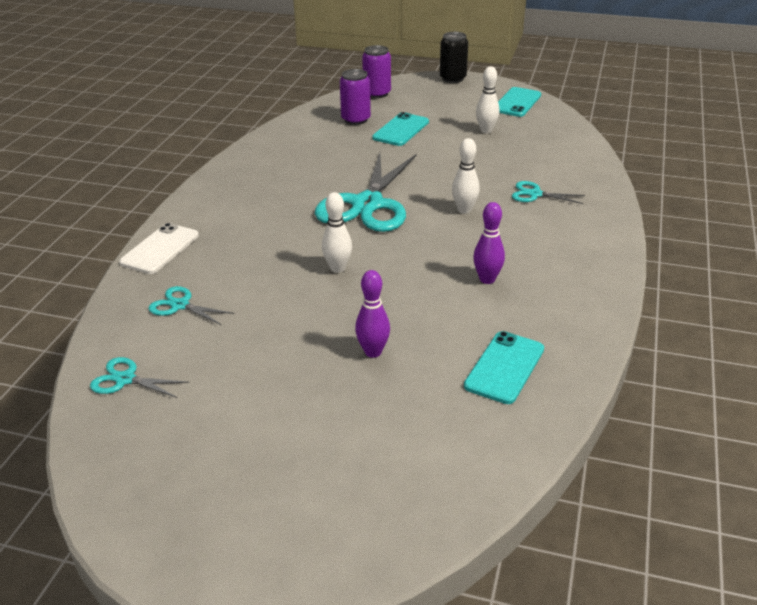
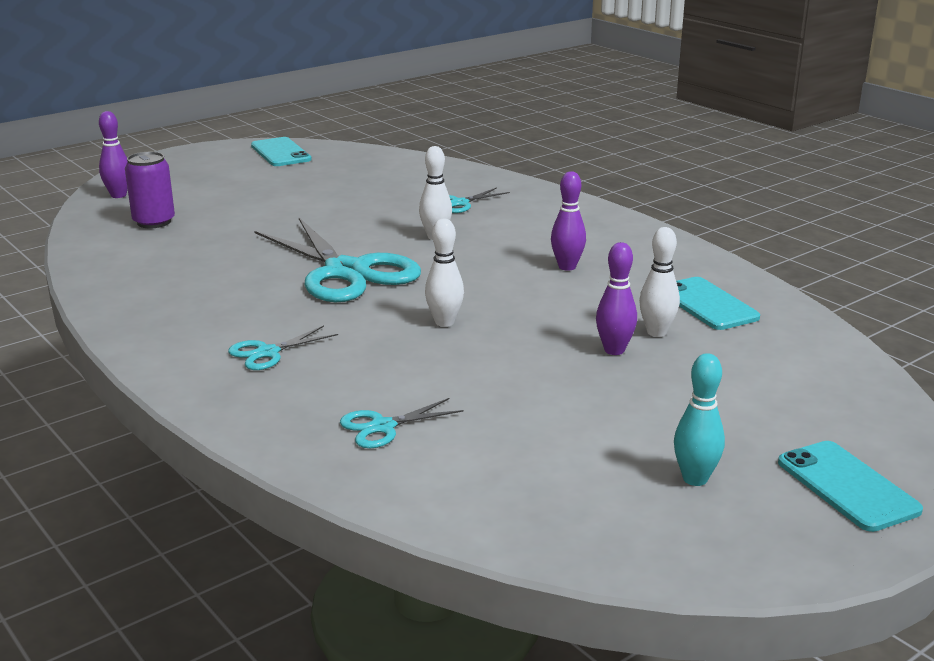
camera: 55 degrees left, 10 degrees down
(125, 379) = (489, 500): turquoise scissors -> turquoise scissors (268, 352)
(160, 249) = (234, 407): white phone -> none
(216, 457) = (695, 479): none -> turquoise bowling pin
(377, 93) = (118, 195): purple can -> purple bowling pin
(401, 130) = (225, 211): turquoise phone -> turquoise phone (847, 486)
(452, 78) = (169, 157): black can -> none
(486, 131) = (307, 181): white bowling pin -> white bowling pin (656, 332)

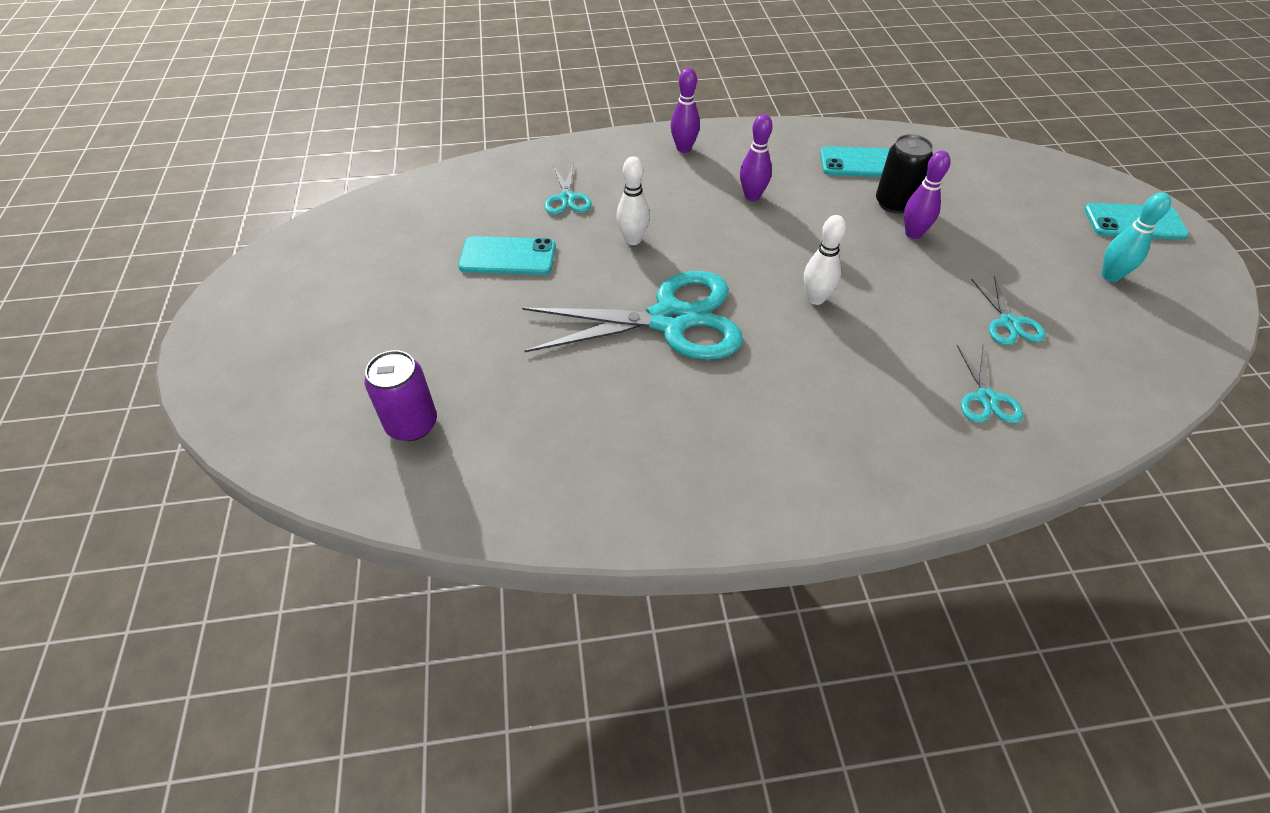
camera: 60 degrees left, 25 degrees up
(118, 195) = (289, 434): purple bowling pin -> purple bowling pin (683, 148)
(268, 352) = (814, 427): turquoise scissors -> turquoise scissors (1009, 323)
(281, 153) = (298, 262): turquoise phone -> turquoise phone (508, 256)
(656, 332) = (894, 203): white bowling pin -> black can

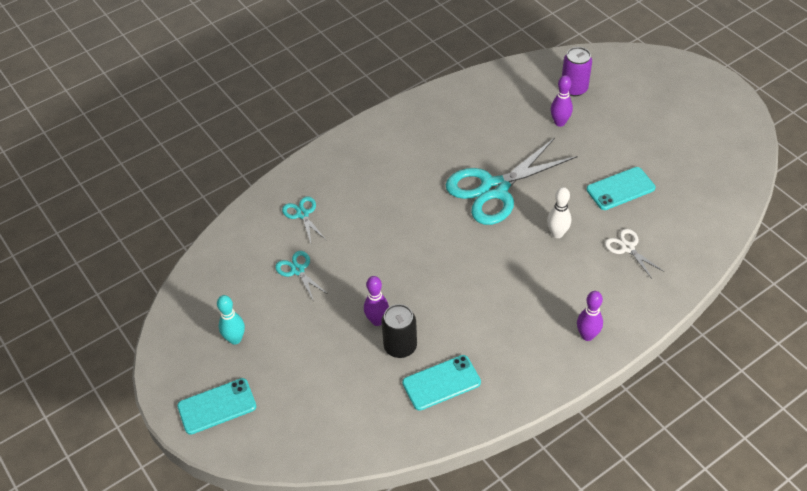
camera: 155 degrees right, 0 degrees up
(567, 198) = (627, 248): turquoise scissors -> white scissors
(752, 196) = (505, 307): purple bowling pin -> purple bowling pin (559, 122)
(816, 298) = (419, 238): white bowling pin -> none

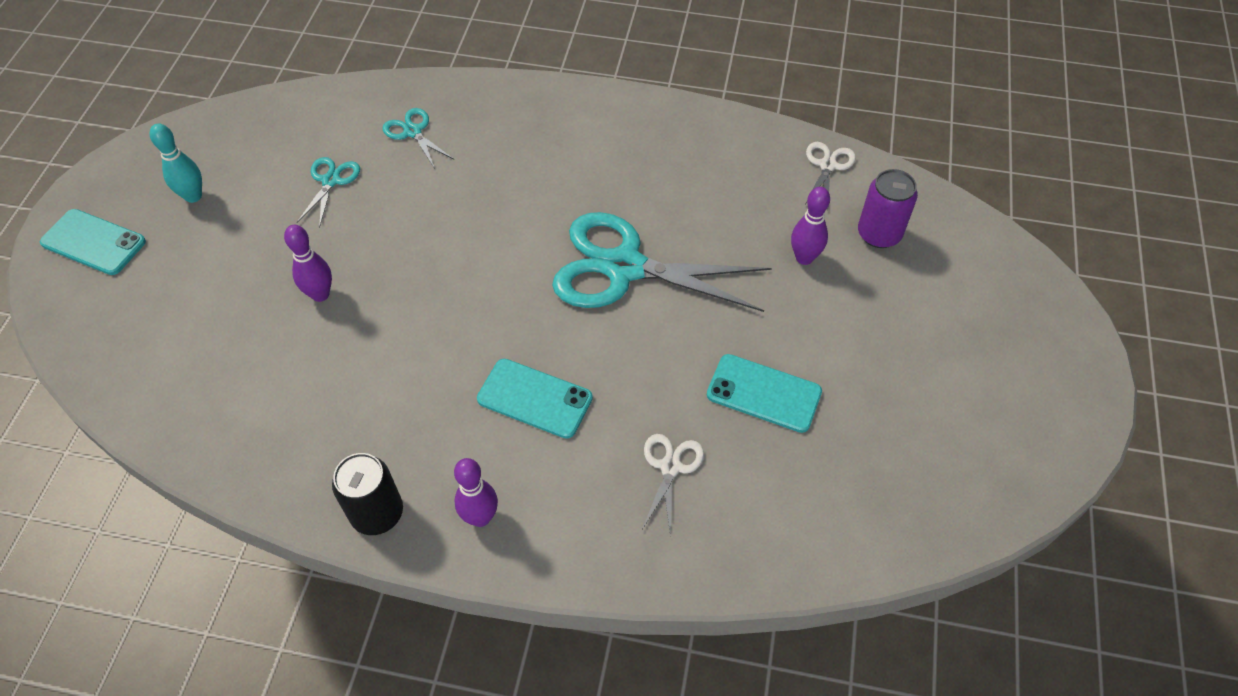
camera: 45 degrees right, 5 degrees up
(302, 214) = (413, 132): turquoise scissors -> turquoise scissors turned 60 degrees counterclockwise
(400, 346) = (301, 340): black can -> black can (377, 513)
(441, 383) = (279, 414): turquoise phone -> turquoise phone (535, 398)
(514, 76) = (827, 165): none -> white scissors
(557, 233) = (617, 376): white bowling pin -> none

